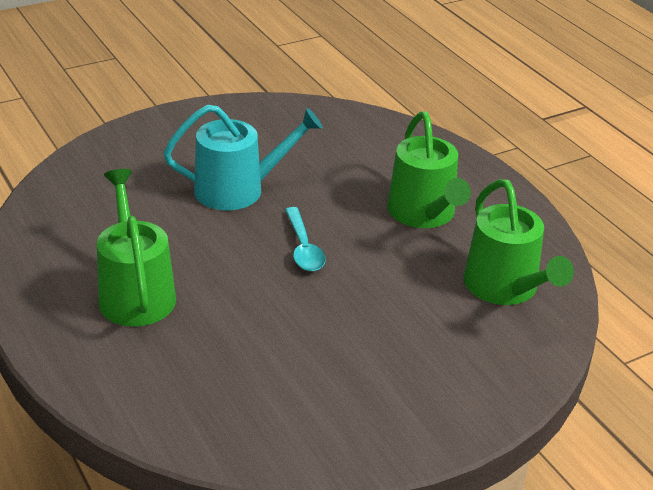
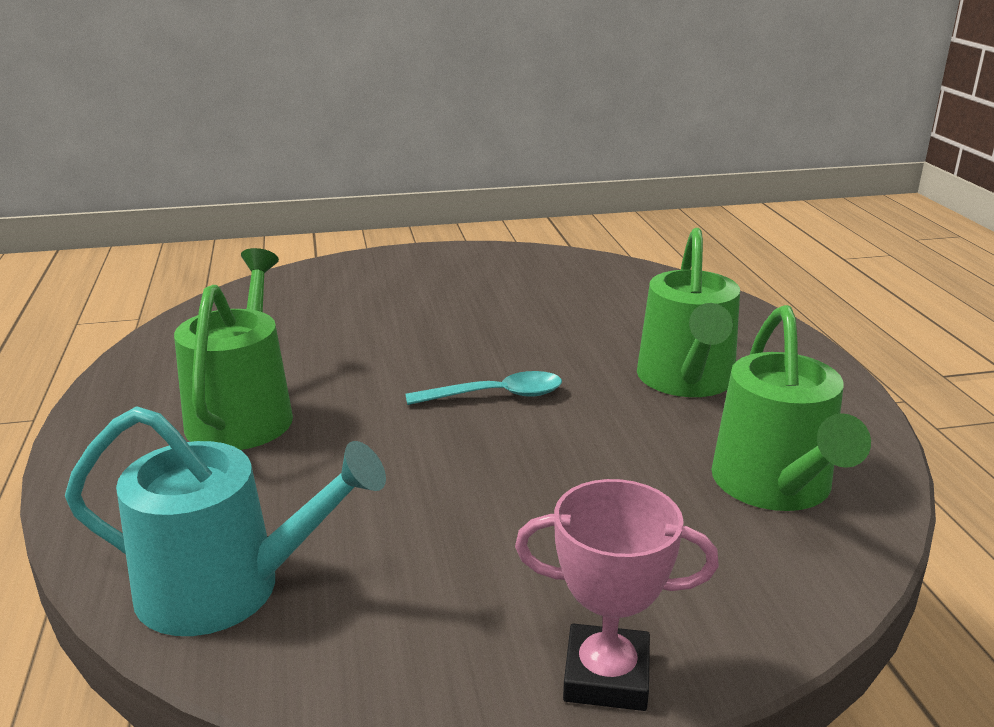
camera: 20 degrees right, 10 degrees down
(238, 189) = (450, 326): turquoise watering can -> turquoise watering can (226, 588)
(303, 248) = (495, 395): turquoise spoon -> turquoise spoon turned 105 degrees counterclockwise
(456, 425) = (606, 676): none -> pink trophy

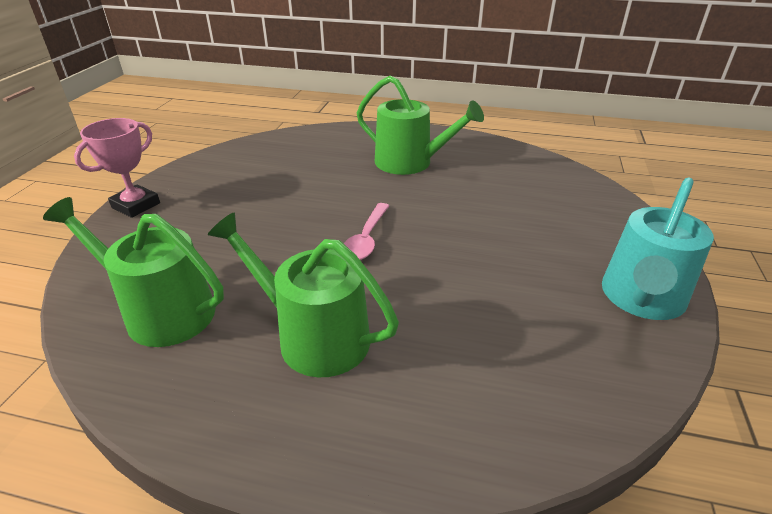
camera: 115 degrees right, 10 degrees up
(226, 588) = (279, 147): turquoise watering can -> turquoise watering can (641, 299)
(495, 395) = (366, 239): turquoise spoon -> pink spoon

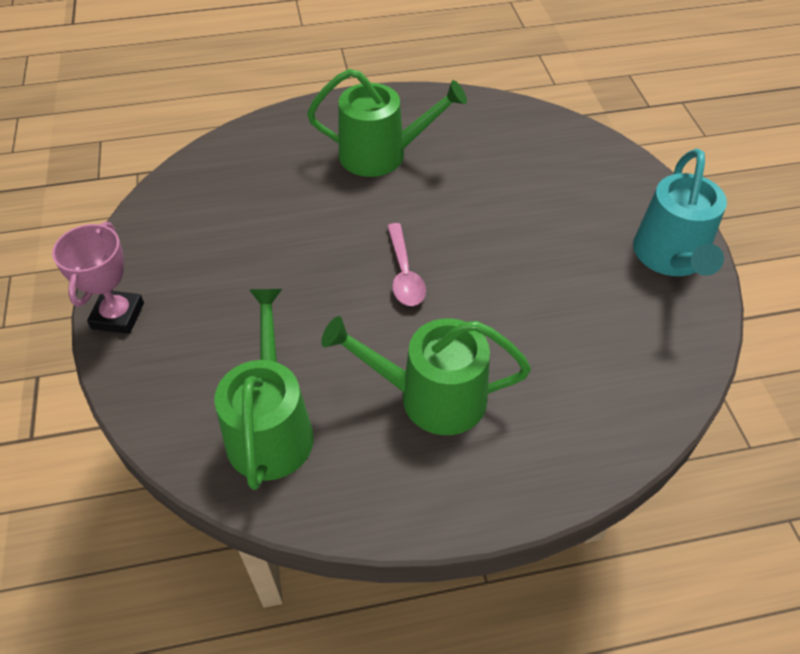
camera: 25 degrees left, 15 degrees up
(161, 311) = (270, 428): green watering can -> green watering can turned 90 degrees clockwise

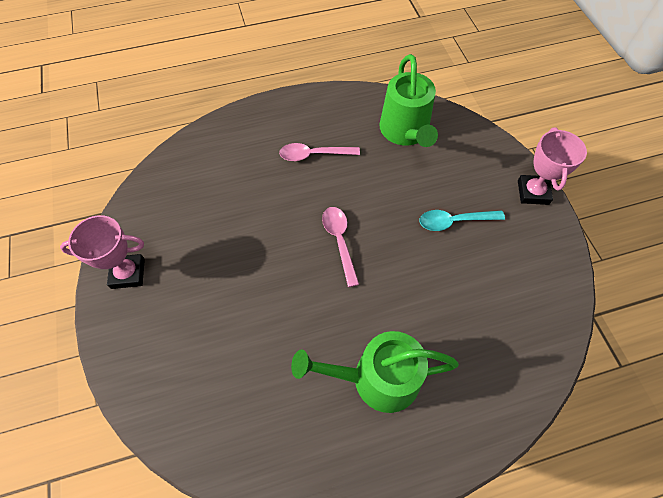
camera: 175 degrees right, 10 degrees up
(246, 286) = (454, 221): none -> turquoise spoon
(431, 397) = (314, 155): green watering can -> pink spoon
(671, 257) = (128, 273): turquoise watering can -> pink trophy

